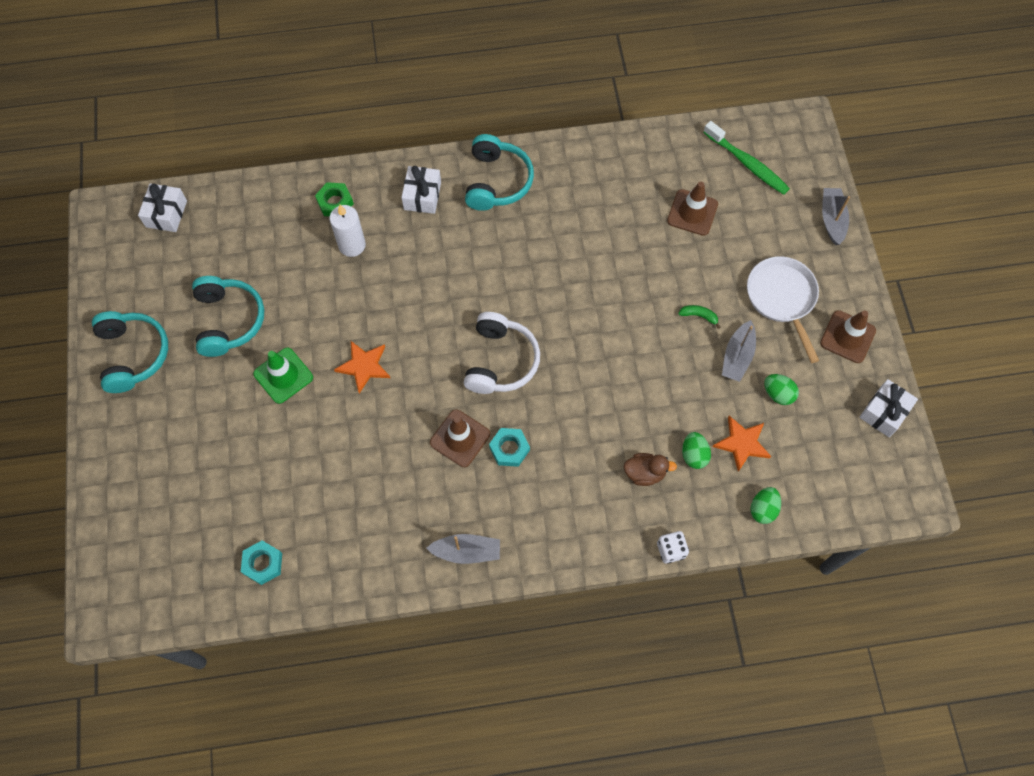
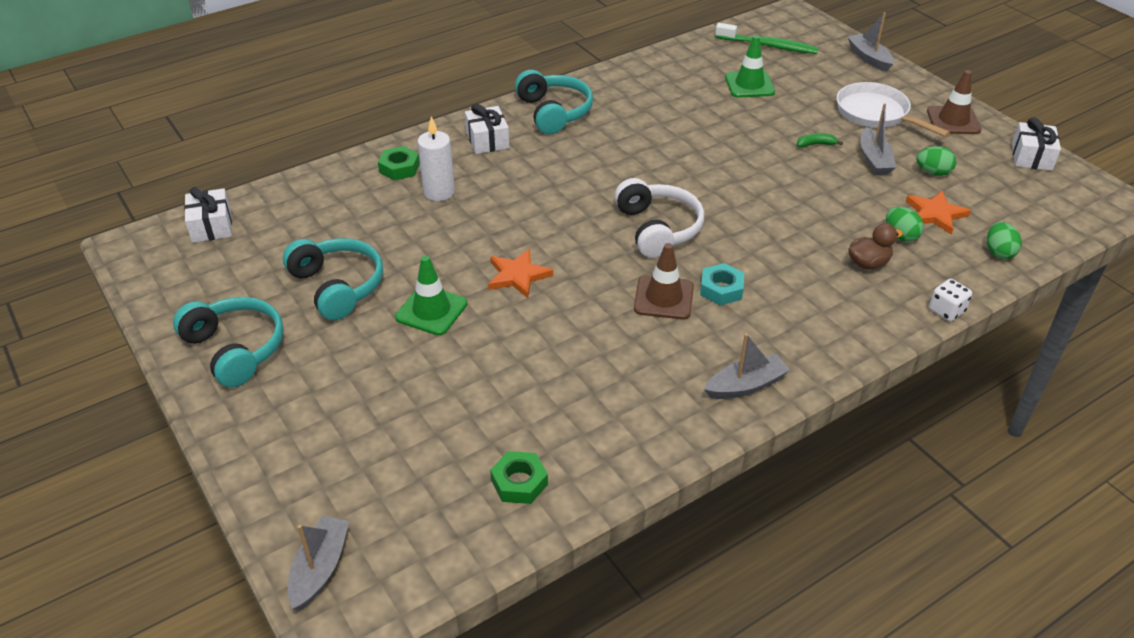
camera: 25 degrees left, 25 degrees down
(108, 574) = (320, 569): none -> grey boat
(263, 563) = (519, 482): turquoise nut -> green nut
(692, 212) = (749, 85): brown traffic cone -> green traffic cone

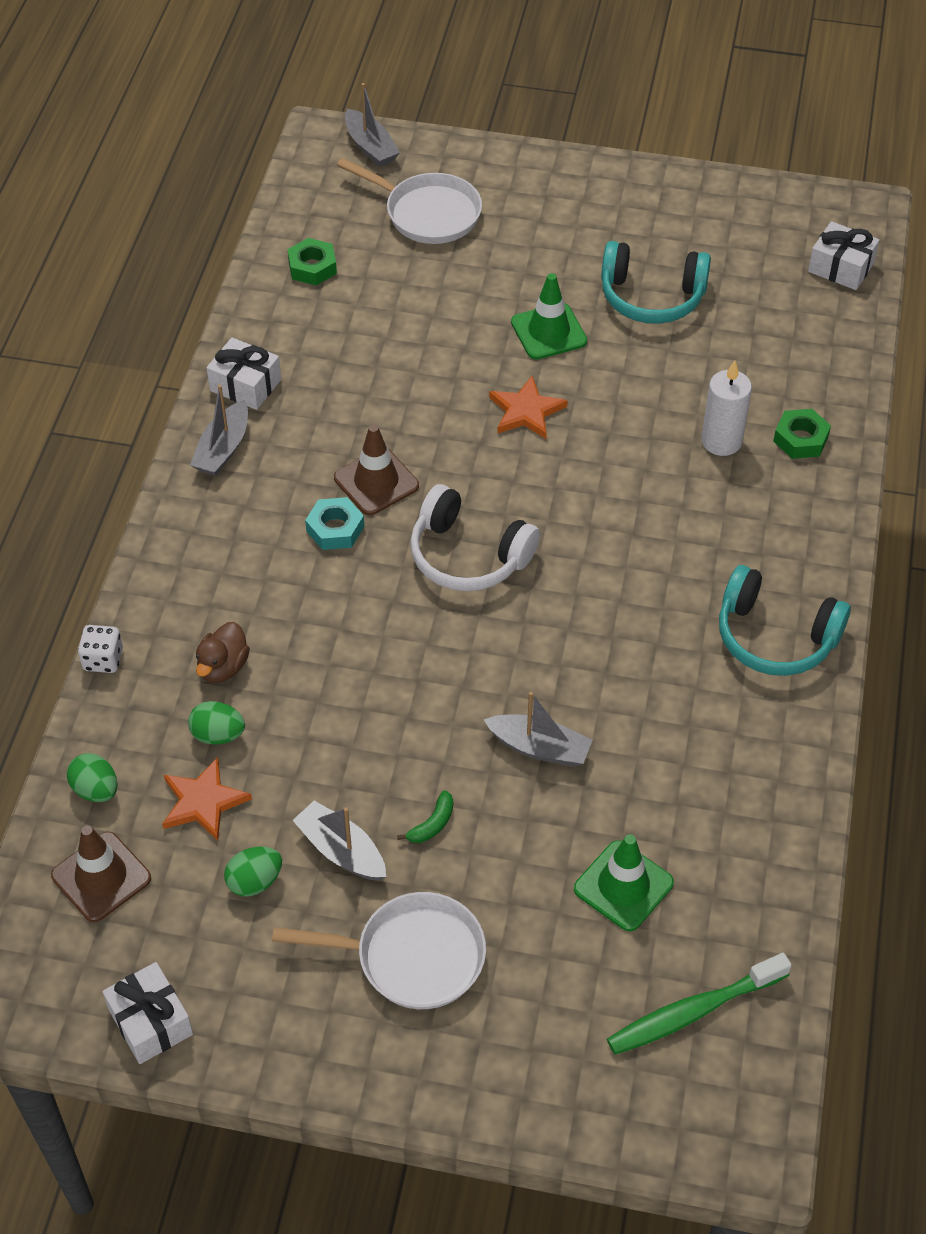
camera: 135 degrees right, 10 degrees up
(235, 349) = (639, 206): turquoise headphones -> none
(373, 461) = (427, 213): none -> white pan
(487, 140) = (779, 539): white gift -> white gift (245, 385)
(869, 58) = (529, 1104): grey boat -> grey boat (539, 748)
(953, 121) = (301, 1027): brown traffic cone -> brown traffic cone (101, 877)

